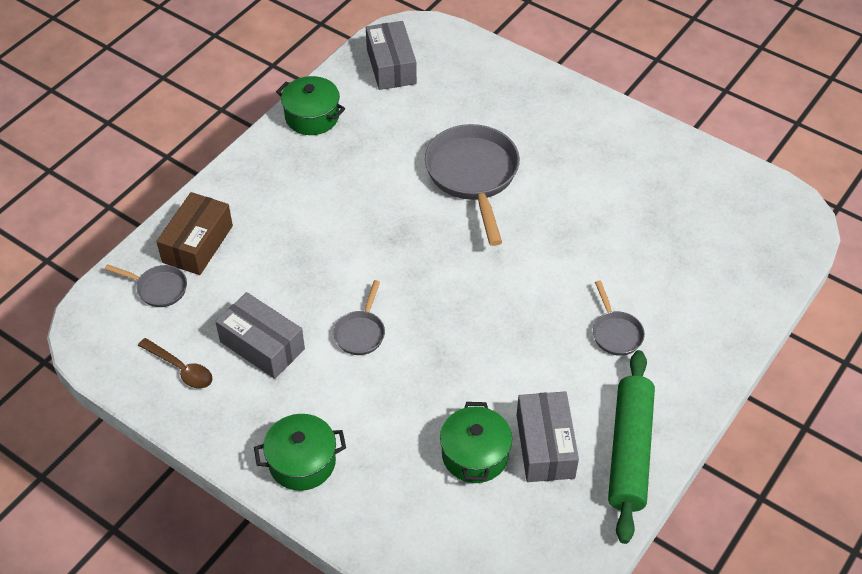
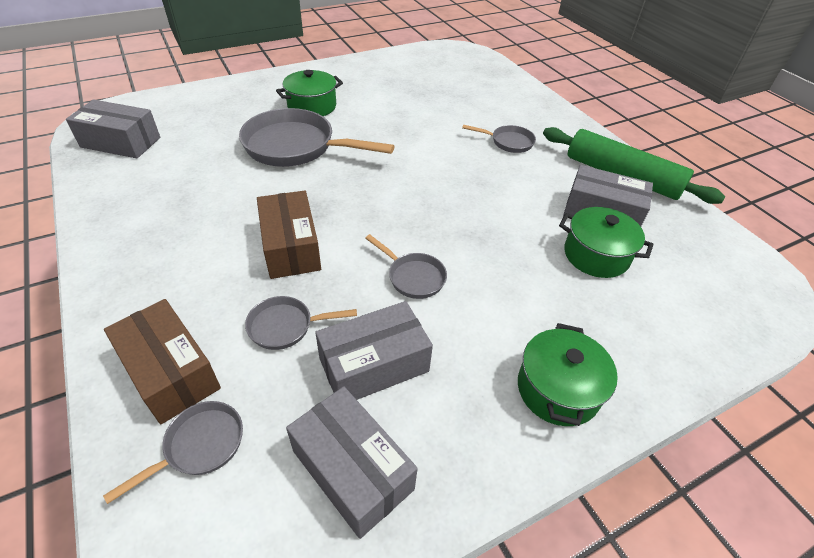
camera: 65 degrees left, 5 degrees down
(181, 369) = (352, 469): brown spoon -> grey box
(266, 281) = (286, 326): none -> grey pan
(312, 117) = (110, 209): green pot -> green pot (312, 106)
(343, 242) = (291, 247): none -> brown box

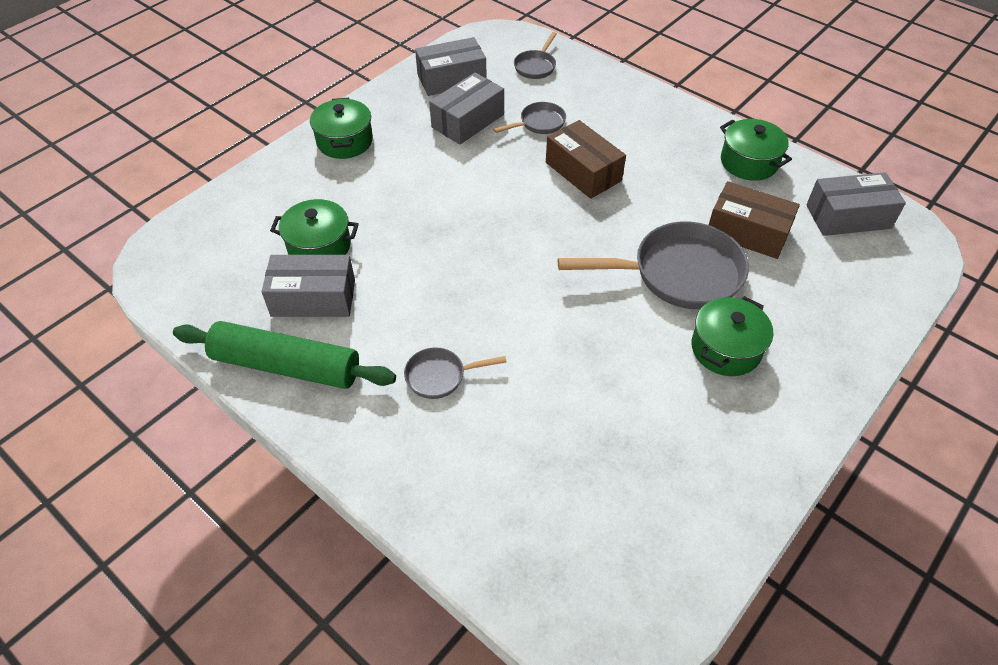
camera: 160 degrees right, 5 degrees up
(126, 204) = (749, 162): none -> green pot
(170, 372) = (584, 85): brown box -> brown box (747, 232)
(352, 469) = (451, 79): grey box -> grey box turned 45 degrees counterclockwise
(413, 277) = (472, 179): grey pan -> none

